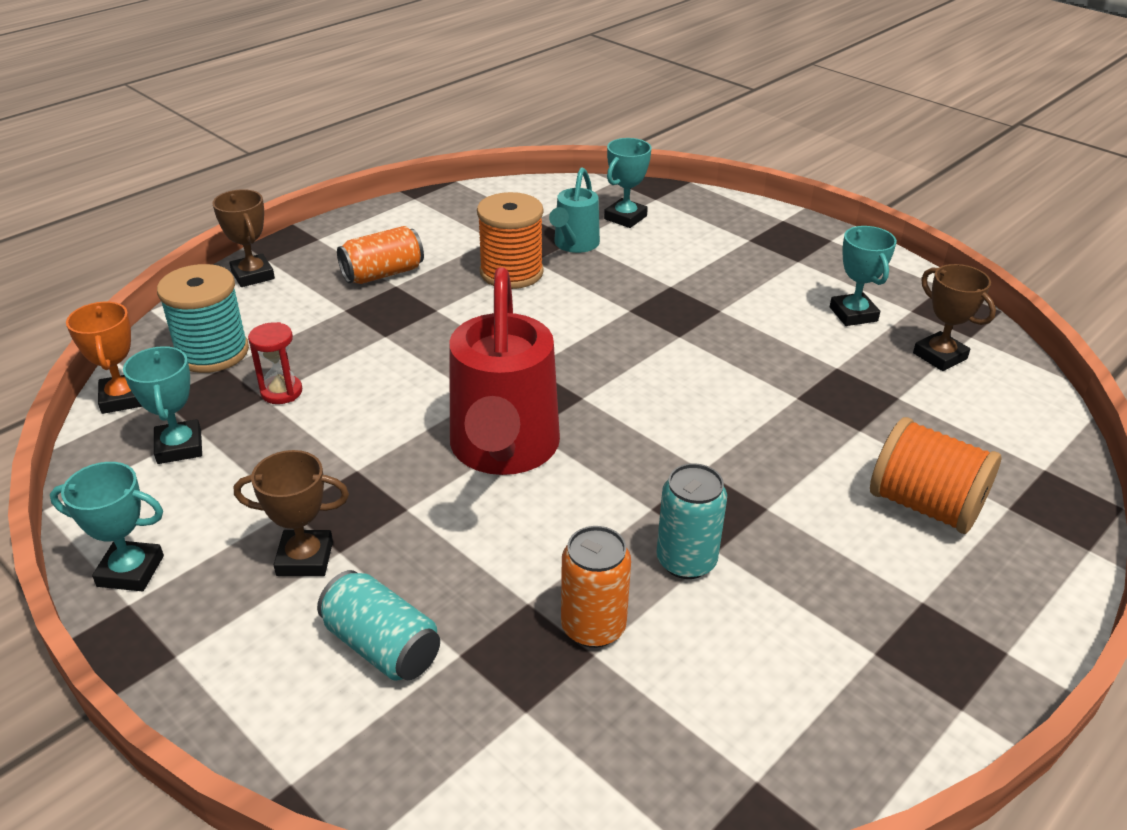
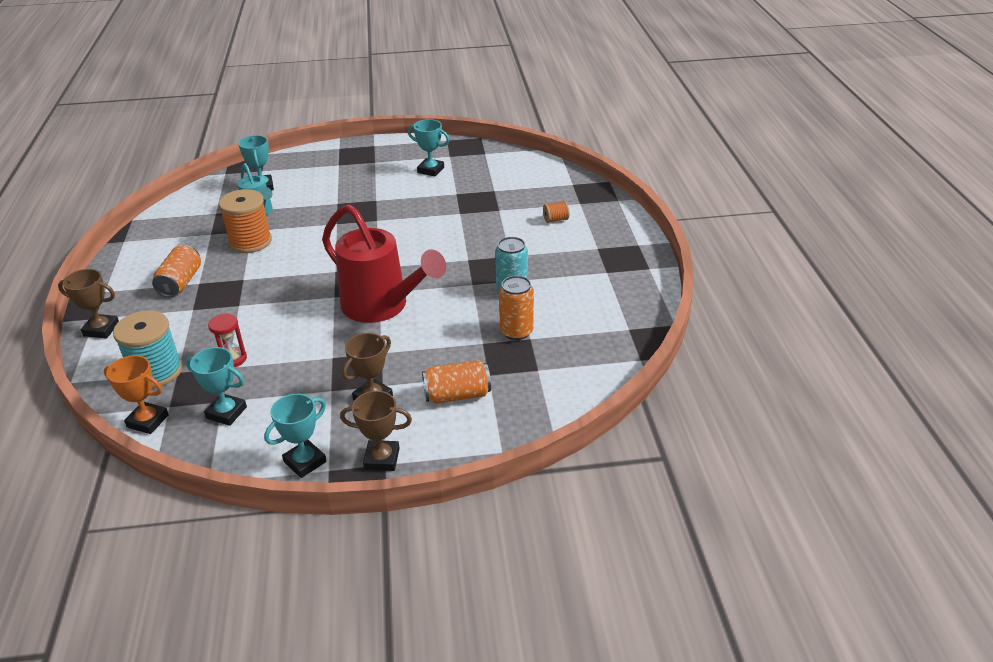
camera: 50 degrees left, 0 degrees up
(382, 646) = (457, 395): turquoise can -> orange can
(925, 505) = (555, 220): orange spool -> orange spool, size x0.46
(939, 356) = (485, 167): brown trophy -> brown trophy (382, 459)

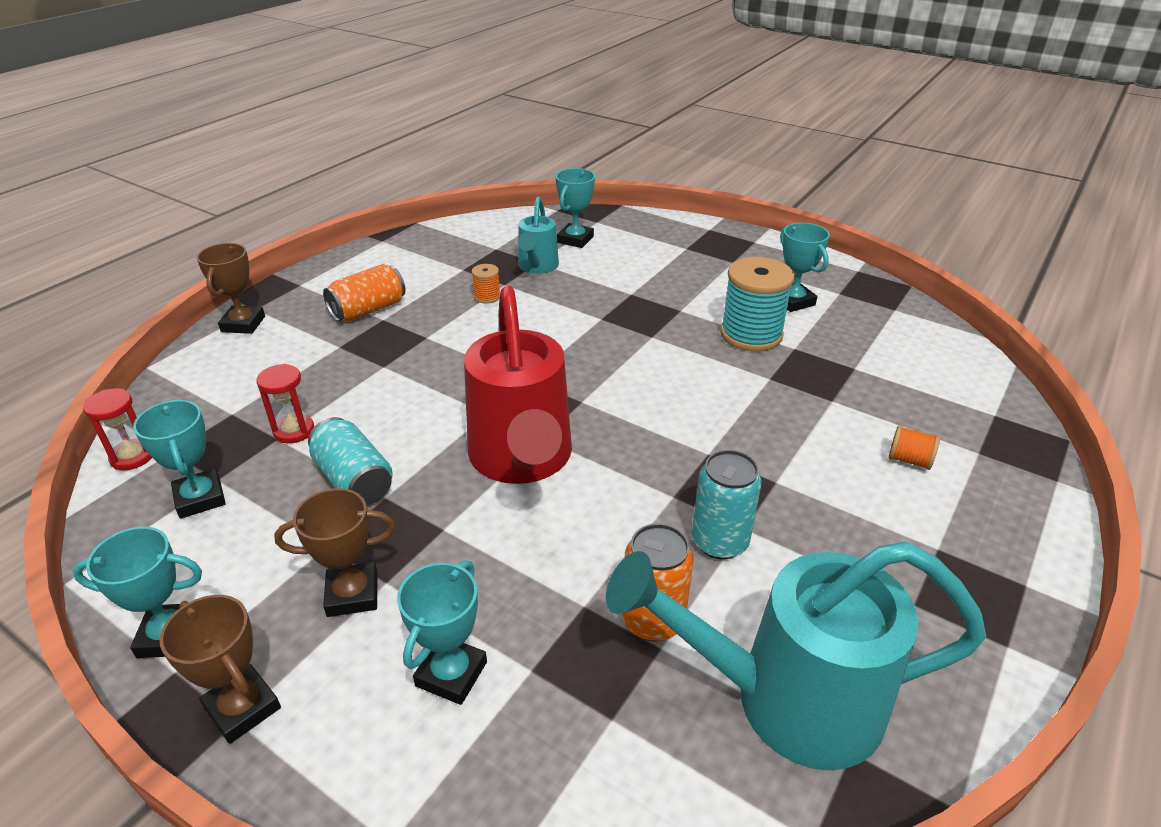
camera: 40 degrees right, 0 degrees up
(101, 329) = (243, 324): brown trophy -> brown trophy turned 45 degrees clockwise
(148, 421) = (132, 457): orange trophy -> red hourglass
(156, 372) = (217, 401): turquoise spool -> turquoise spool (751, 334)
(250, 242) = (487, 297): orange spool -> orange spool, size x0.46
(304, 360) = (354, 480): none -> turquoise can
(457, 395) = (451, 674): orange can -> turquoise trophy
(593, 327) = (786, 700): none -> turquoise watering can

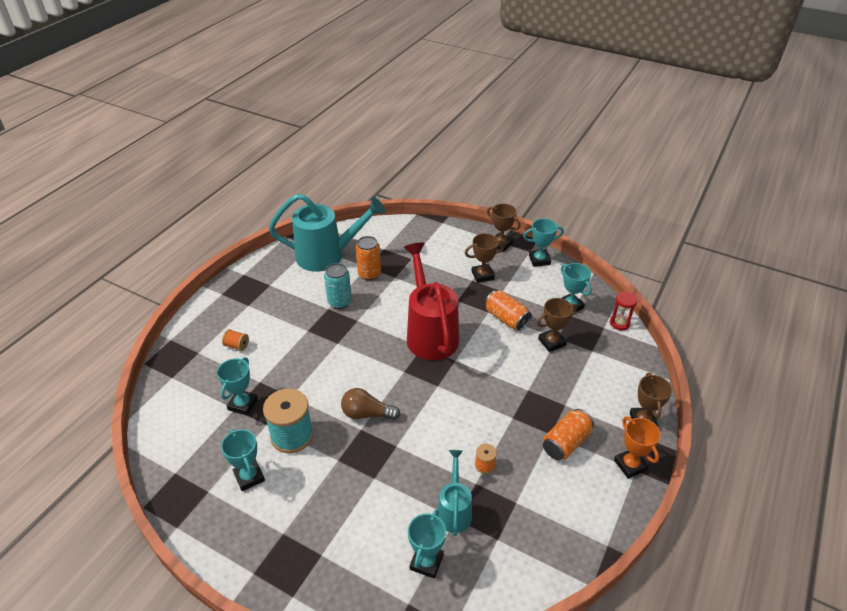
camera: 175 degrees right, 5 degrees up
(294, 431) = (552, 342): red hourglass -> brown trophy
(302, 288) = (630, 465): none -> orange trophy
(354, 480) = (506, 318): turquoise can -> orange can
(451, 674) = (437, 256): turquoise trophy -> turquoise trophy (243, 404)
(644, 351) = (367, 414): none -> brown light bulb

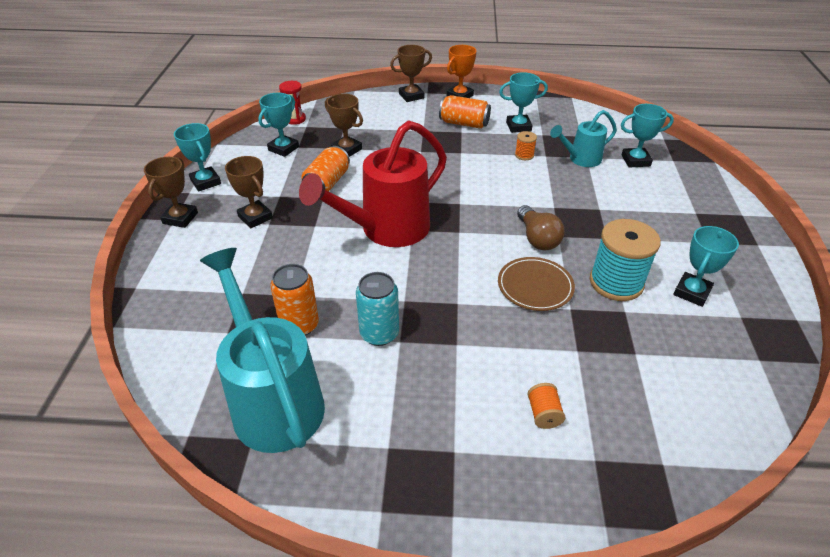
camera: 115 degrees left, 0 degrees up
(243, 404) = (623, 348): turquoise trophy -> turquoise trophy (518, 126)
(322, 388) = (535, 286): none -> brown plate

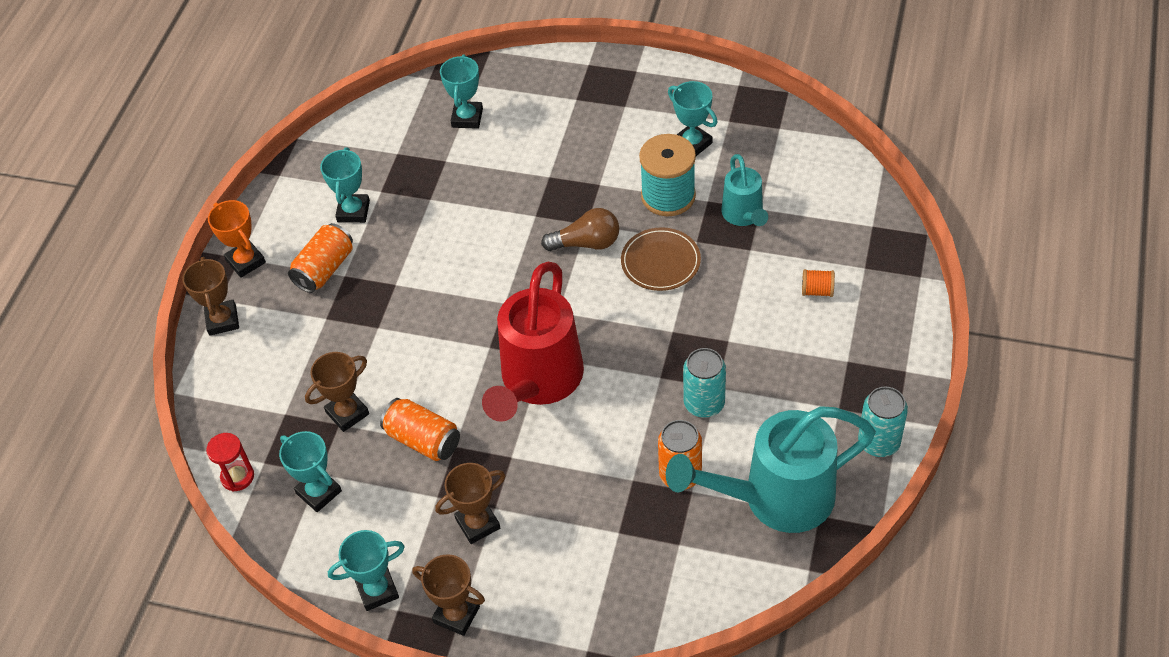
camera: 75 degrees left, 10 degrees up
(346, 492) = (878, 442): none -> turquoise can
(387, 230) = (538, 382): red watering can -> red watering can turned 45 degrees clockwise
(524, 155) = (422, 220): orange spool -> none
(581, 159) = (449, 167): turquoise watering can -> turquoise watering can (744, 215)

